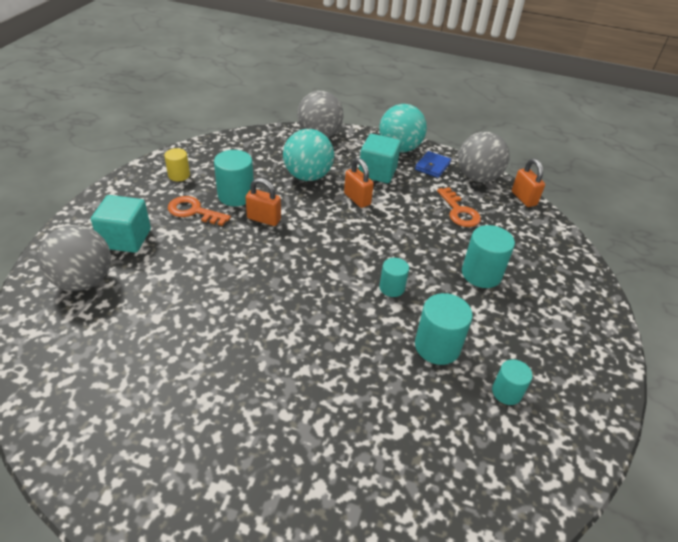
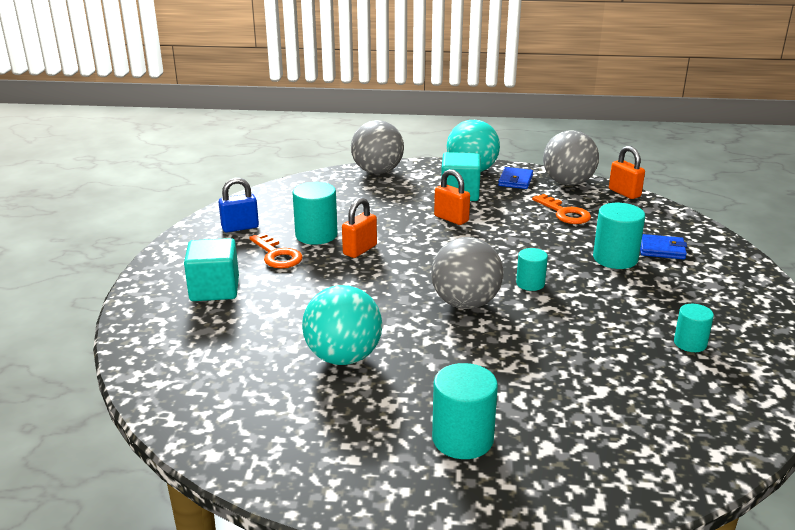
camera: 10 degrees left, 15 degrees down
(84, 281) = (189, 331): grey ball -> grey ball (465, 303)
(179, 175) = (240, 227): yellow cylinder -> blue padlock
(194, 211) = (277, 255): orange key -> orange key turned 135 degrees counterclockwise
(264, 219) = (360, 250): orange padlock -> orange padlock turned 60 degrees counterclockwise
(308, 176) = (386, 207): turquoise ball -> turquoise ball (343, 357)
(437, 346) = (602, 321): turquoise cylinder -> turquoise cylinder (462, 439)
(529, 272) = (662, 249): none -> blue wallet

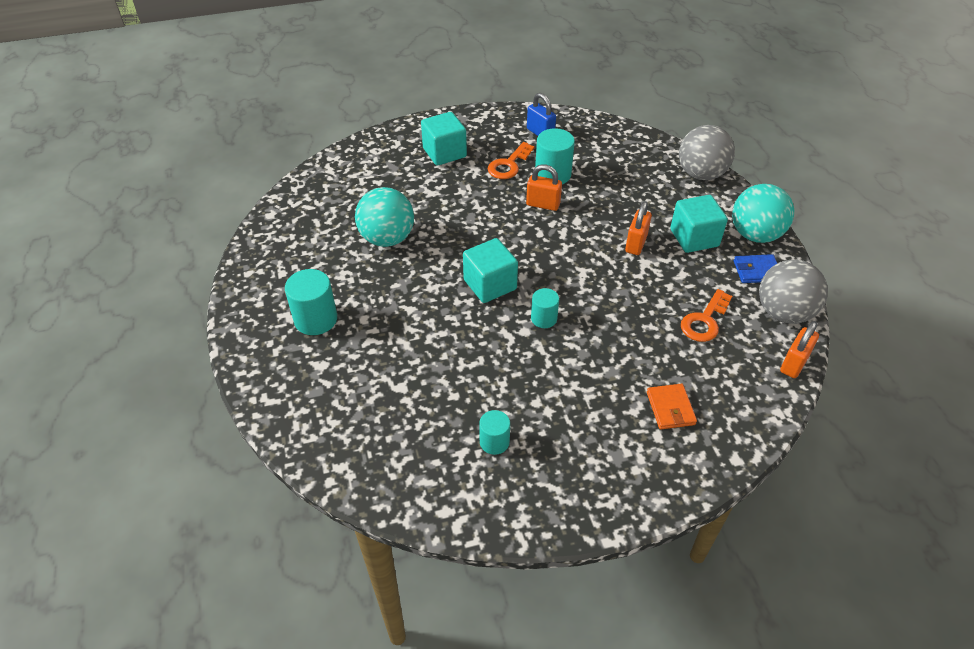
camera: 70 degrees right, 20 degrees up
(465, 303) = (490, 284): grey ball -> turquoise cube
(615, 258) = (627, 372): turquoise cylinder -> none
(662, 249) = (670, 408): blue wallet -> orange wallet

